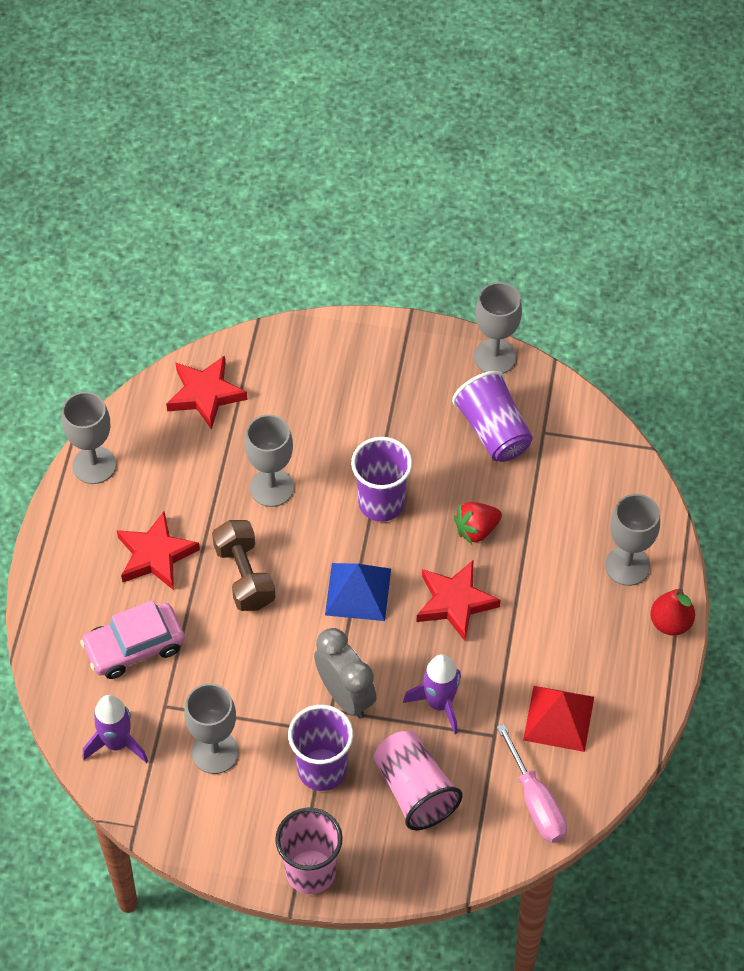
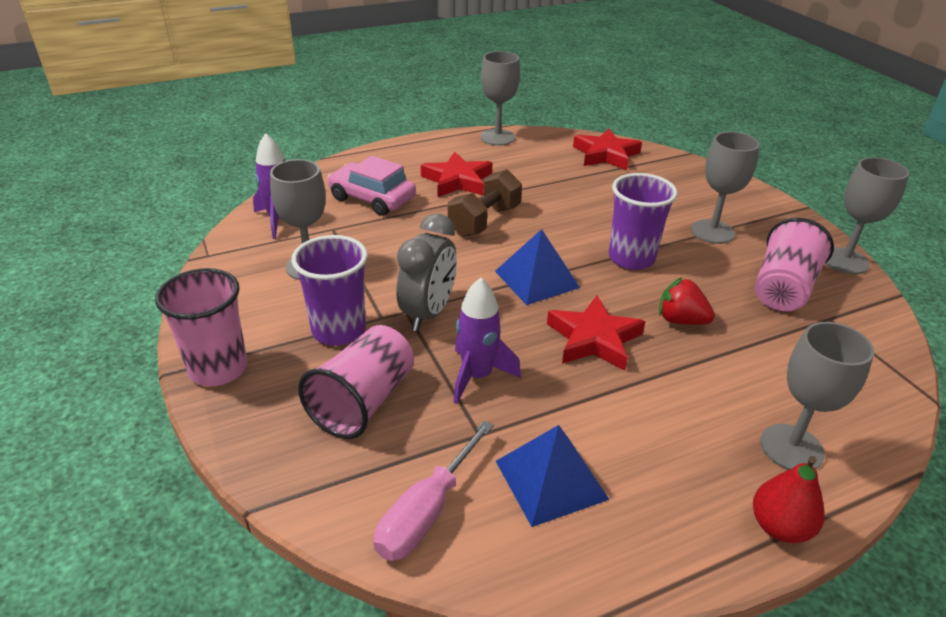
camera: 55 degrees right, 20 degrees down
(271, 488) = (573, 205): grey goblet -> grey goblet (712, 231)
(493, 431) = (783, 289): purple cup -> pink cup
(559, 718) = (551, 479): red pyramid -> blue pyramid

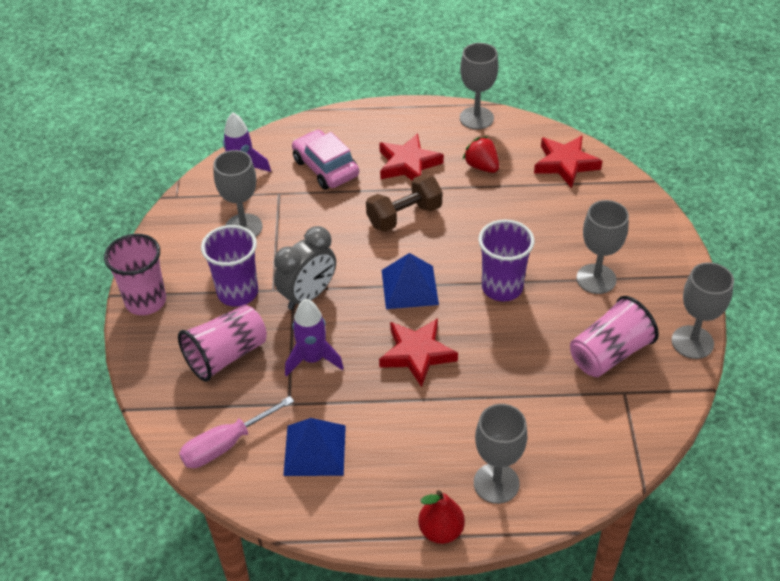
camera: 25 degrees right, 10 degrees up
(680, 320) = (497, 358): red strawberry -> red strawberry (481, 166)

